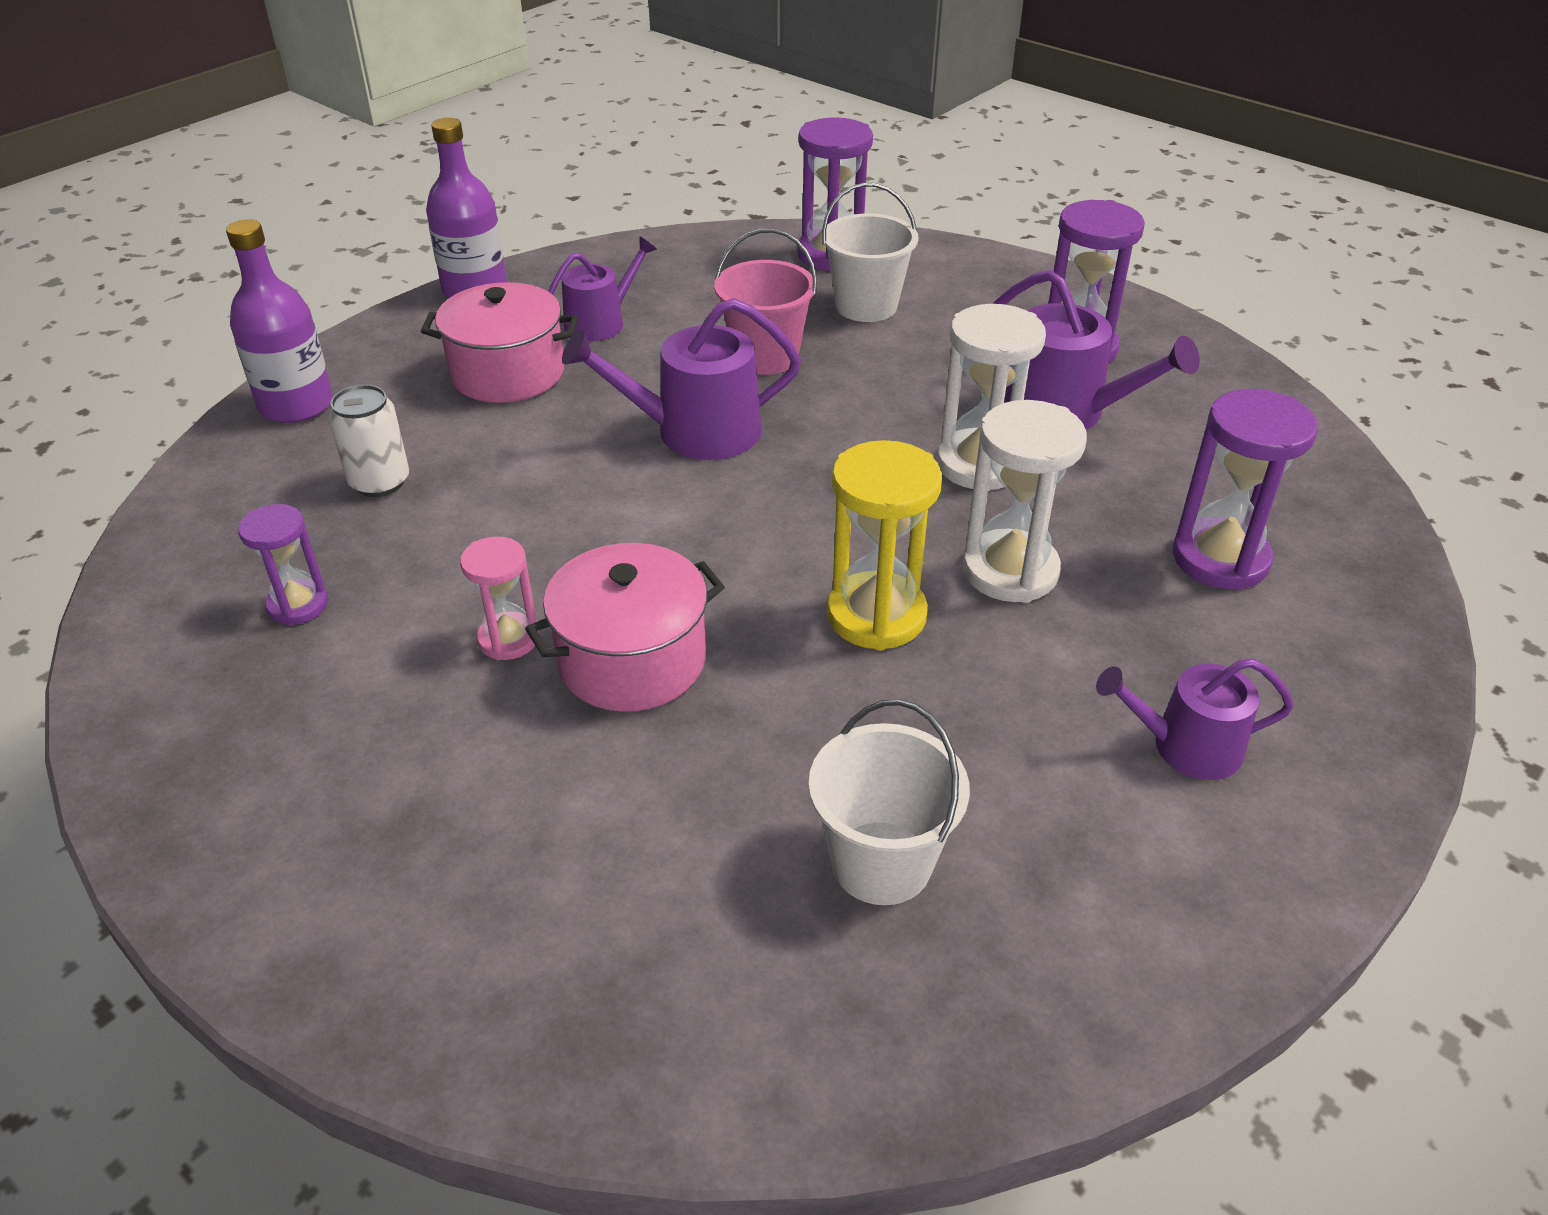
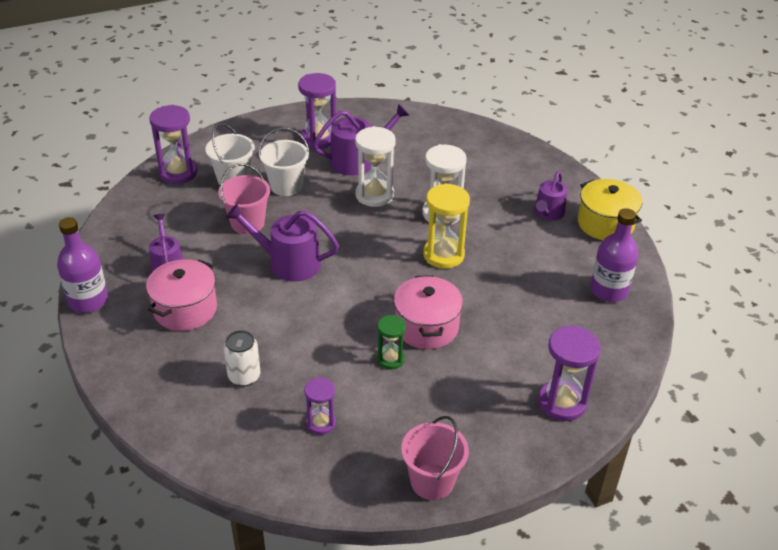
camera: 65 degrees left, 0 degrees up
(184, 808) = (432, 481): none -> pink bucket
(296, 405) = (145, 395): purple bottle -> purple bottle (608, 290)
(508, 639) = (390, 359): pink hourglass -> green hourglass
(695, 432) = (288, 263): purple watering can -> purple watering can turned 90 degrees clockwise
(881, 863) = (560, 298): white bucket -> white bucket (286, 186)
(1220, 559) = (468, 165): purple hourglass -> purple hourglass (562, 403)
(1259, 878) = (605, 224): none -> yellow pot

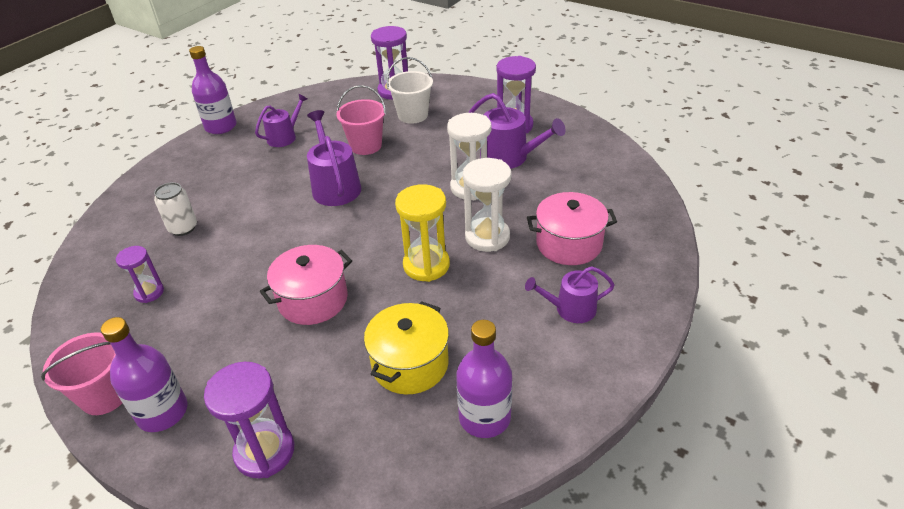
camera: 60 degrees right, 0 degrees up
(185, 309) = (241, 167): pink pot -> pink pot (569, 244)
(286, 186) = (432, 140): white bucket -> none
(390, 359) = (253, 297): green hourglass -> none
(480, 449) = (162, 412): none -> purple bottle
(605, 224) = (604, 364): yellow pot -> yellow pot (410, 364)

